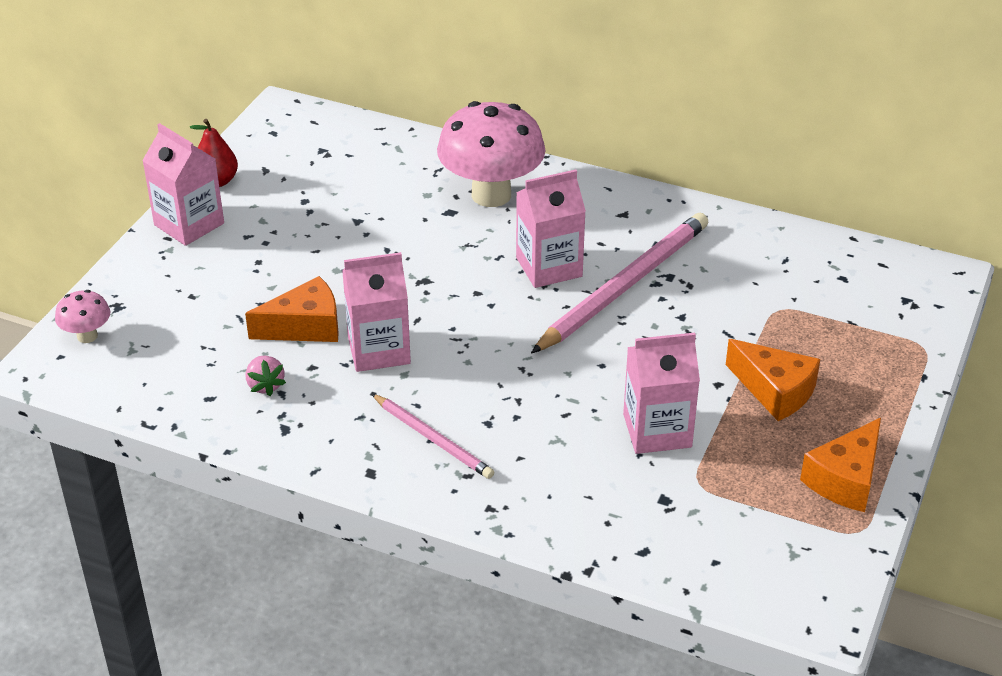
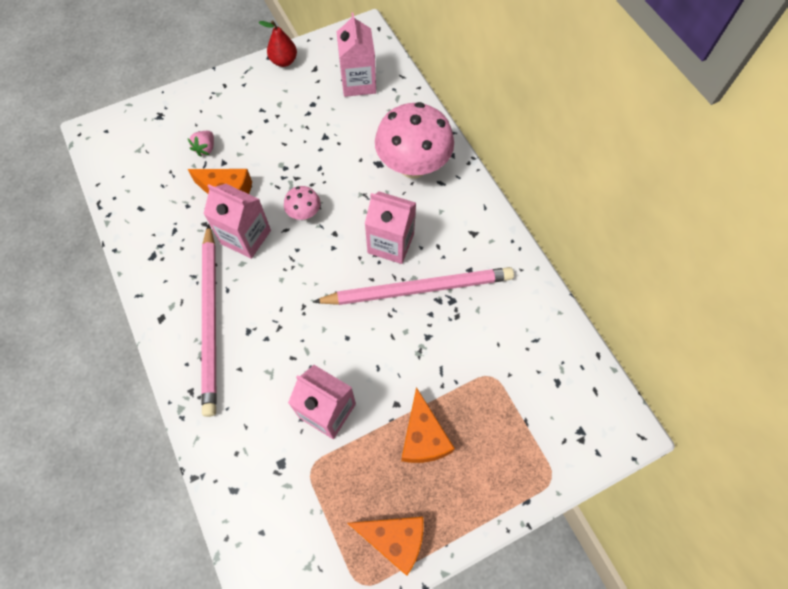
camera: 40 degrees right, 25 degrees up
(87, 336) = (128, 126): pink mushroom -> pink mushroom (304, 213)
(189, 224) = (242, 82): pink carton -> pink carton (358, 82)
(265, 385) = (171, 219): pink strawberry -> pink strawberry (206, 148)
(433, 439) = (211, 320): pink pencil -> pink pencil, size x1.82
(845, 479) = (394, 539): orange cheese -> orange cheese turned 150 degrees counterclockwise

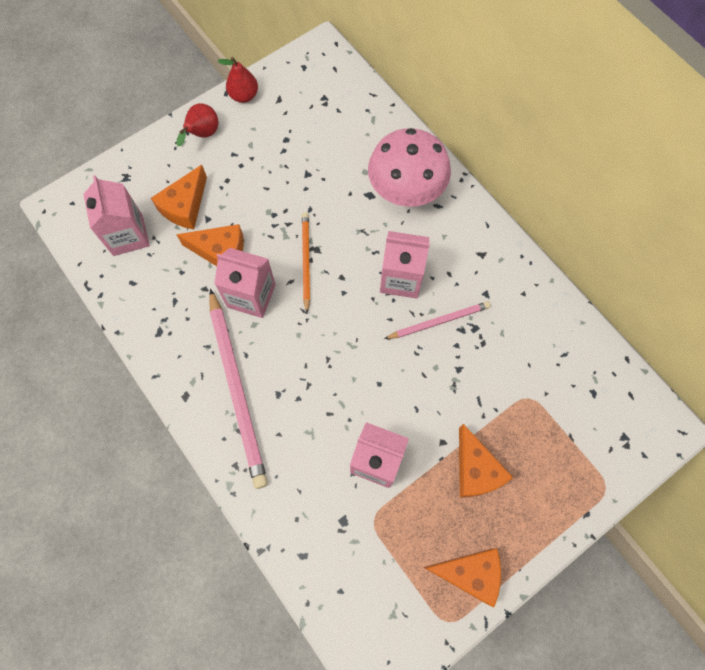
camera: 10 degrees left, 5 degrees up
(206, 148) = (185, 206): pink strawberry -> orange cheese
(238, 89) = (203, 134): none -> red pear
(304, 213) = (306, 261): pink mushroom -> orange pencil
(358, 82) = (328, 108): pink carton -> pink carton (128, 235)
(418, 289) = (439, 321): pink pencil -> pink pencil, size x0.55

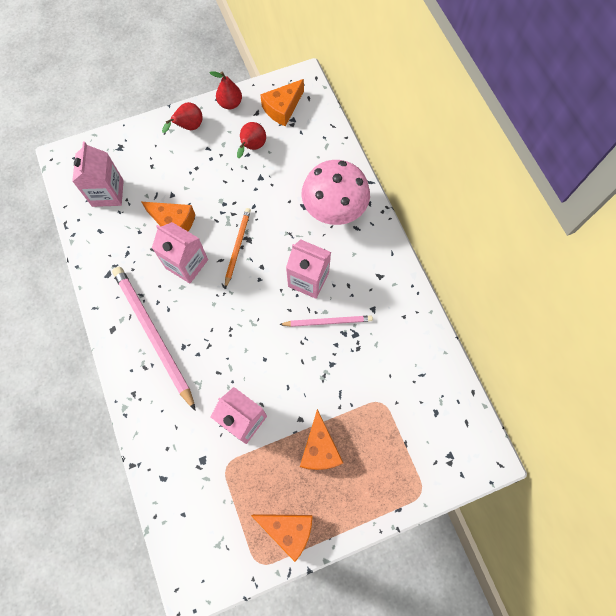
camera: 15 degrees right, 0 degrees up
(185, 206) = (157, 181): orange cheese -> orange cheese (282, 108)
(237, 389) = (153, 334): pink pencil -> pink pencil turned 150 degrees clockwise
(286, 141) = (252, 147): none -> red pear

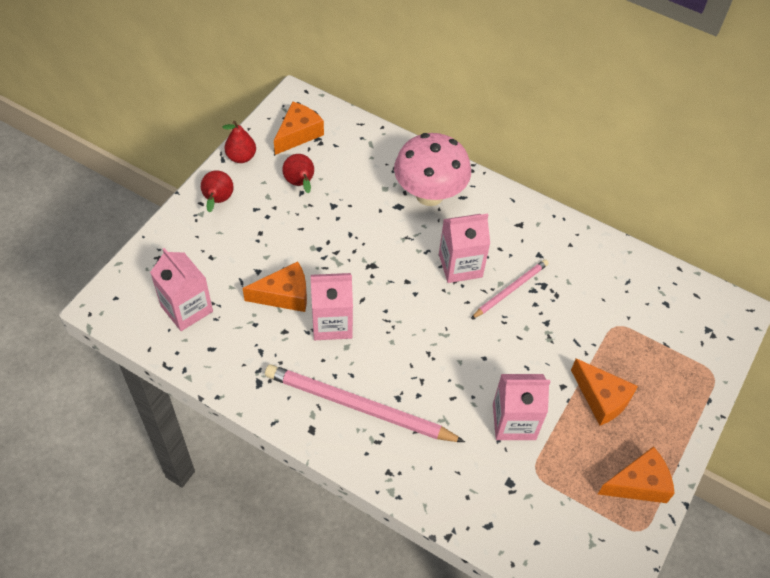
camera: 40 degrees left, 15 degrees down
(237, 247) = (368, 278): orange pencil -> none
(282, 108) = (298, 134): orange cheese -> orange cheese turned 150 degrees counterclockwise

